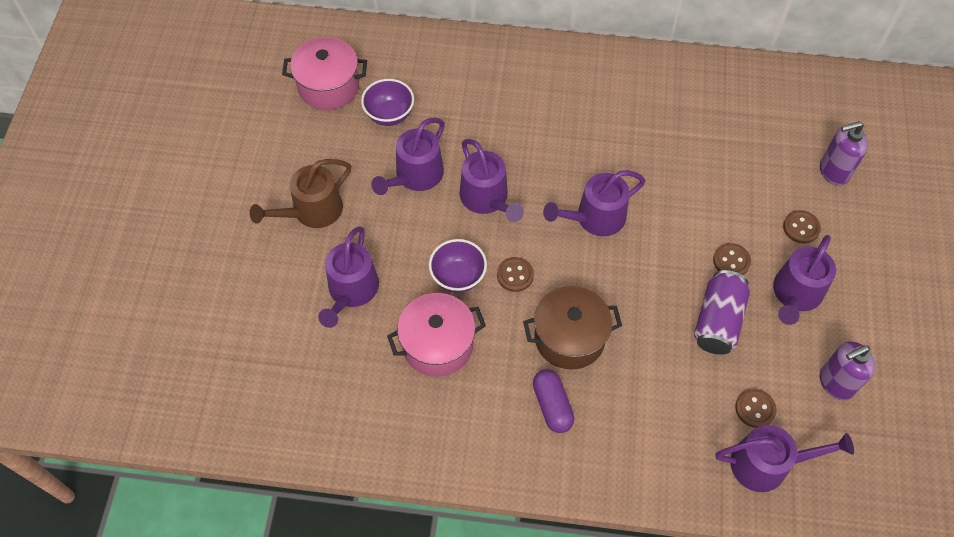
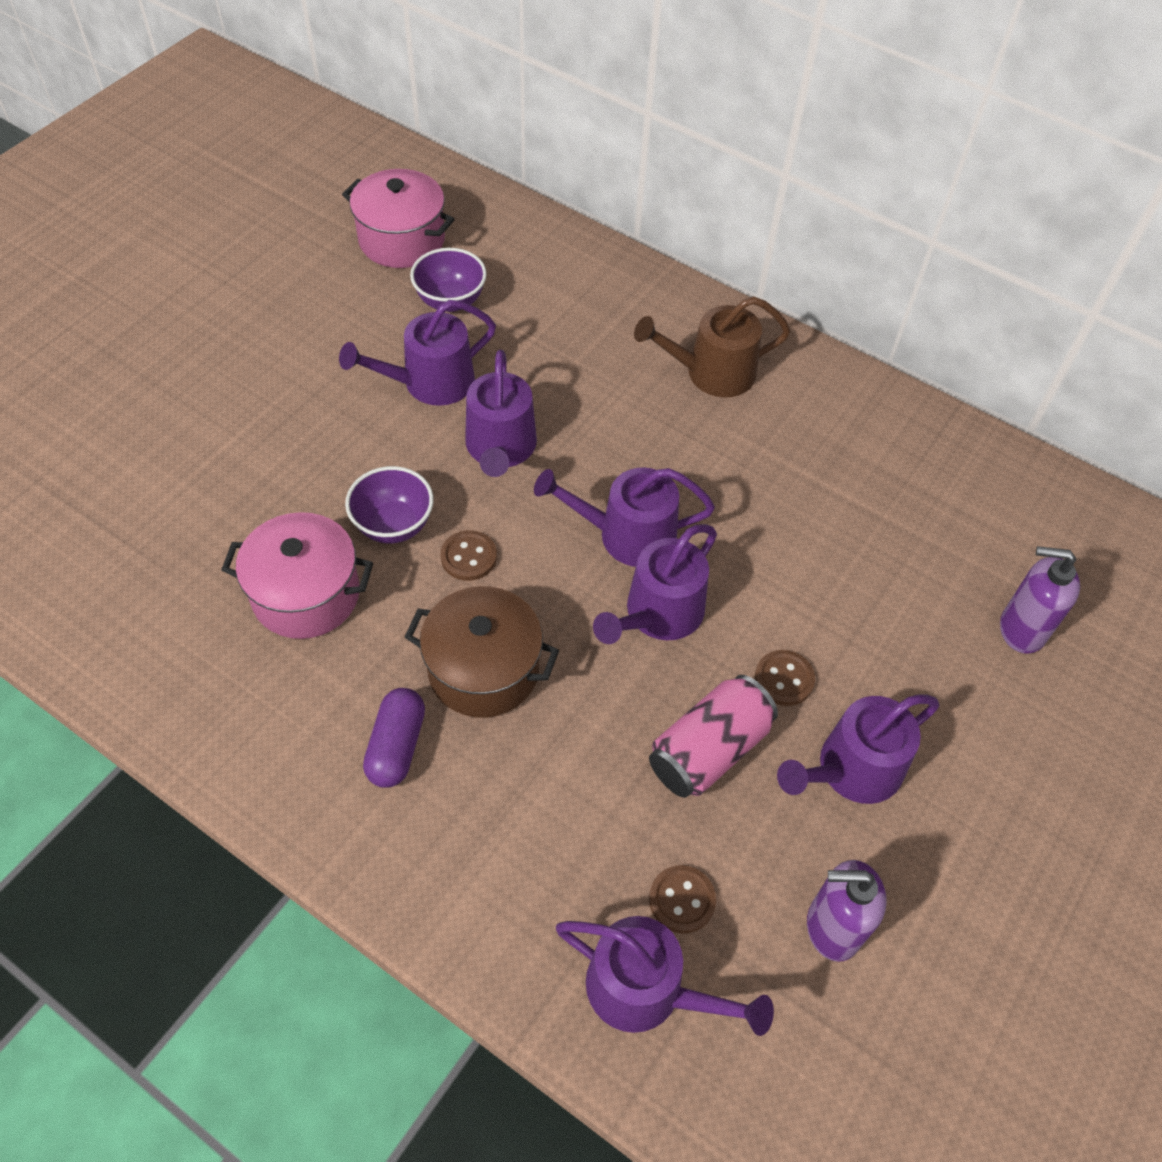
camera: 25 degrees right, 5 degrees down
(312, 211) = (275, 368): brown watering can -> brown watering can (712, 373)
(351, 291) = (250, 480): purple watering can -> purple watering can (658, 614)
(718, 321) = (709, 750): purple can -> pink can
(801, 228) = (920, 683): brown button -> none

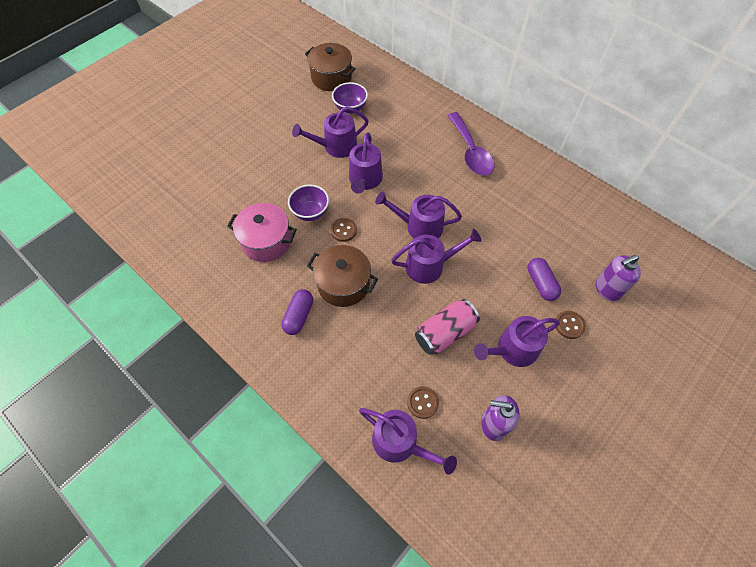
camera: 10 degrees right, 5 degrees up
(402, 240) = (331, 78): pink pot -> brown pot
(658, 614) = (429, 265): purple watering can -> purple watering can turned 150 degrees counterclockwise
(712, 373) = (470, 151): brown watering can -> purple spoon
(784, 679) = (485, 302): brown button -> brown button (569, 325)
(889, 630) = (541, 283): none -> purple capsule
(1021, 629) = (607, 290): purple soap dispenser -> purple soap dispenser turned 45 degrees counterclockwise

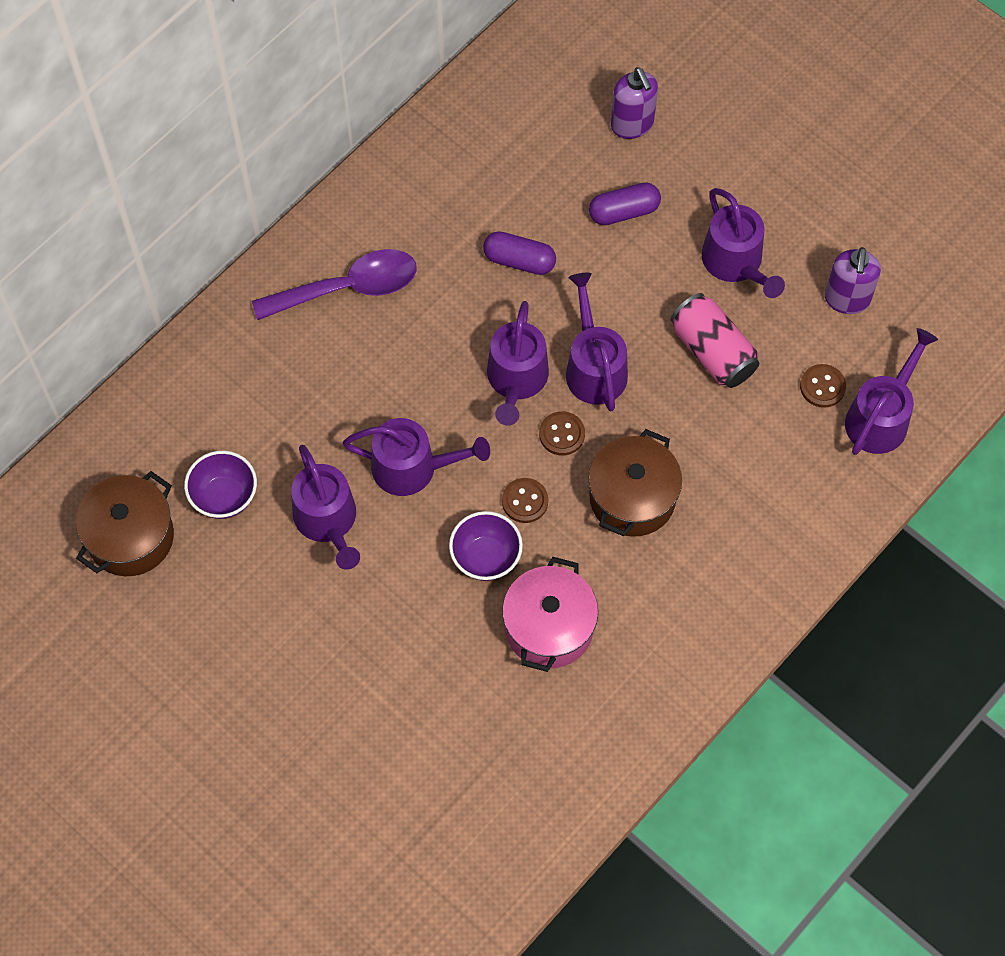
camera: 90 degrees left, 5 degrees up
(299, 316) = (692, 563): purple capsule -> purple capsule (519, 260)
(569, 325) = (693, 184): brown button -> brown button (562, 434)

